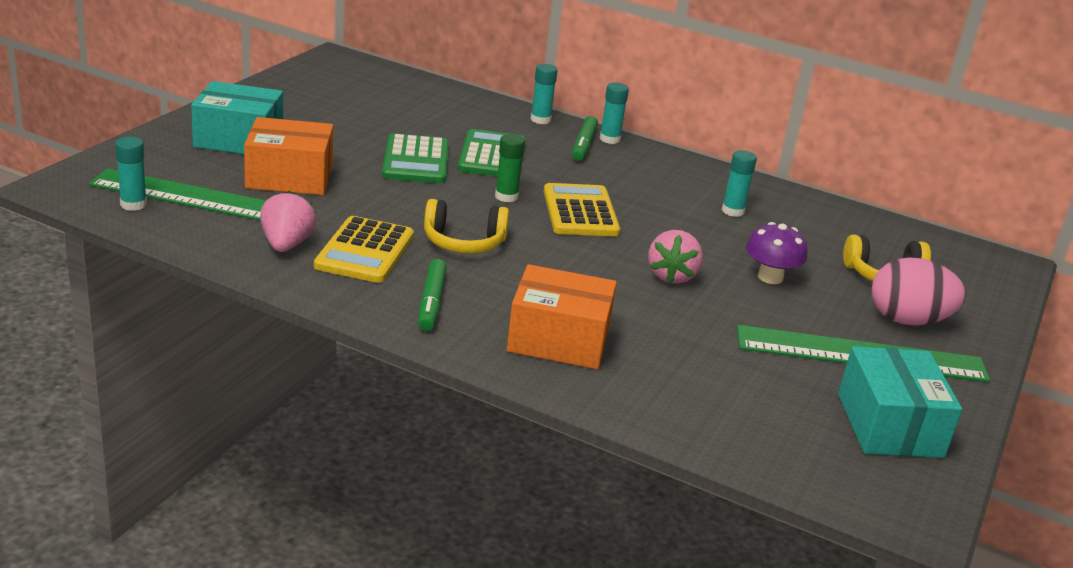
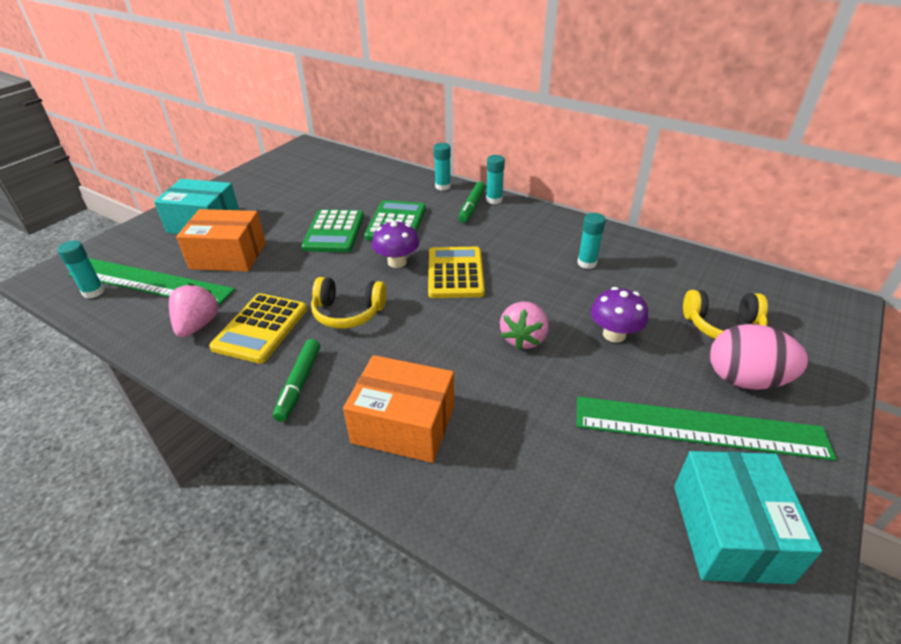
camera: 10 degrees right, 10 degrees up
(506, 196) = (397, 262): green glue stick -> purple mushroom

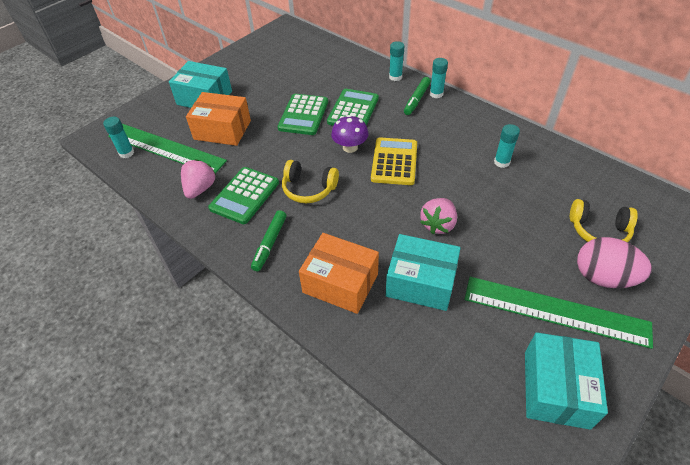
camera: 10 degrees right, 10 degrees up
(260, 328) = (244, 195): yellow calculator -> green calculator
(514, 411) = (420, 282): none -> turquoise box
(614, 334) = (509, 228): purple mushroom -> none

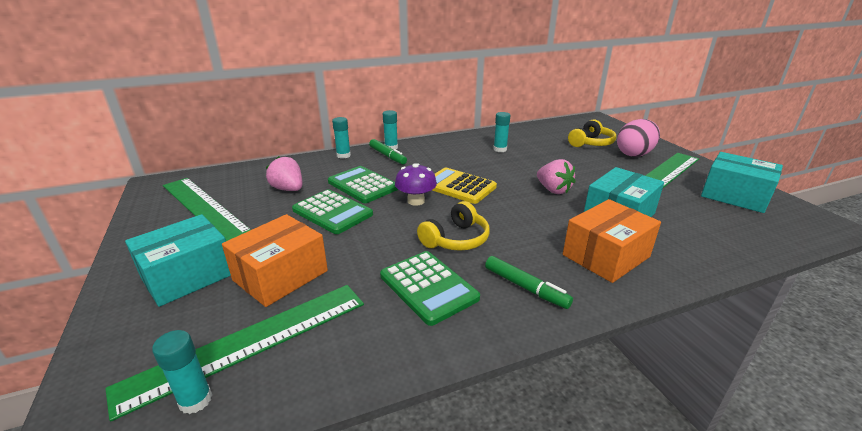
camera: 65 degrees left, 20 degrees down
(200, 189) = (379, 324): pink strawberry -> pink strawberry (288, 189)
(271, 61) = (204, 207): none -> green ruler

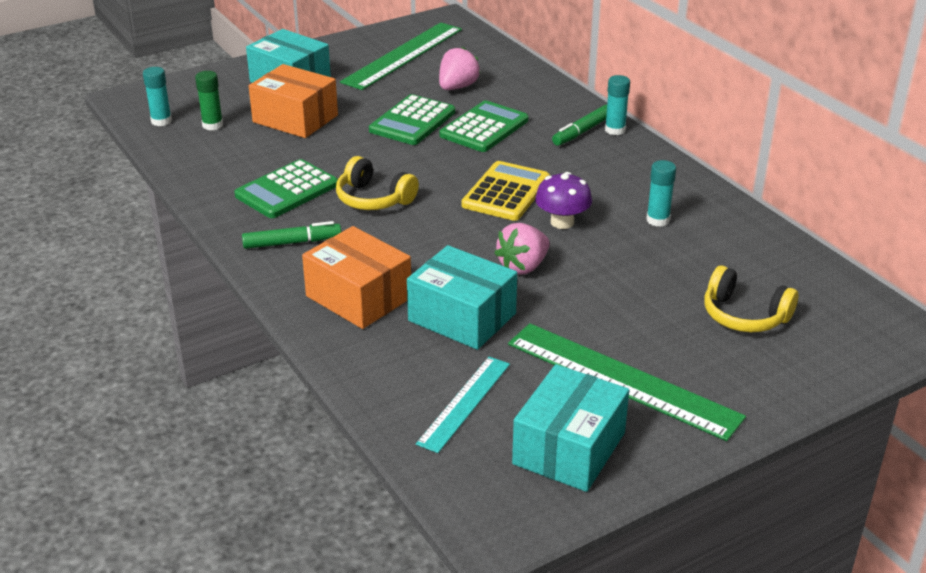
camera: 80 degrees right, 5 degrees up
(249, 343) = (212, 125): green ruler -> green glue stick
(343, 155) = (568, 101): turquoise glue stick -> none
(416, 201) = (455, 166): purple mushroom -> purple mushroom (562, 222)
(525, 287) = (292, 243): green marker -> green marker turned 135 degrees counterclockwise
(634, 154) = (713, 362): pink egg -> none
(715, 223) = (464, 403): none -> turquoise ruler

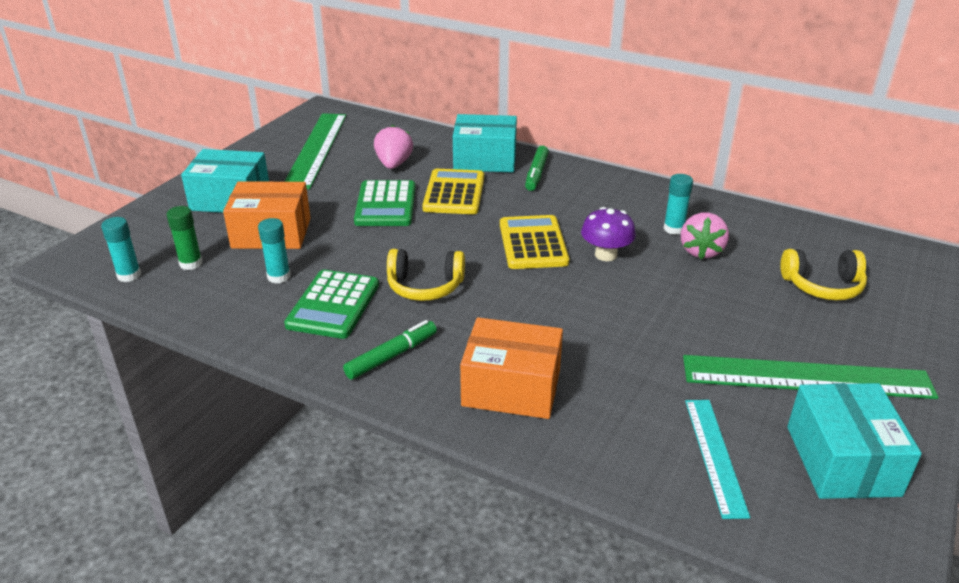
camera: 30 degrees left, 0 degrees up
(462, 317) = (621, 371): turquoise box -> turquoise box (485, 160)
(484, 128) = (454, 193): green calculator -> yellow calculator
(523, 266) = (619, 305): pink strawberry -> pink strawberry (701, 251)
(615, 130) = (560, 165): turquoise glue stick -> turquoise glue stick (279, 277)

